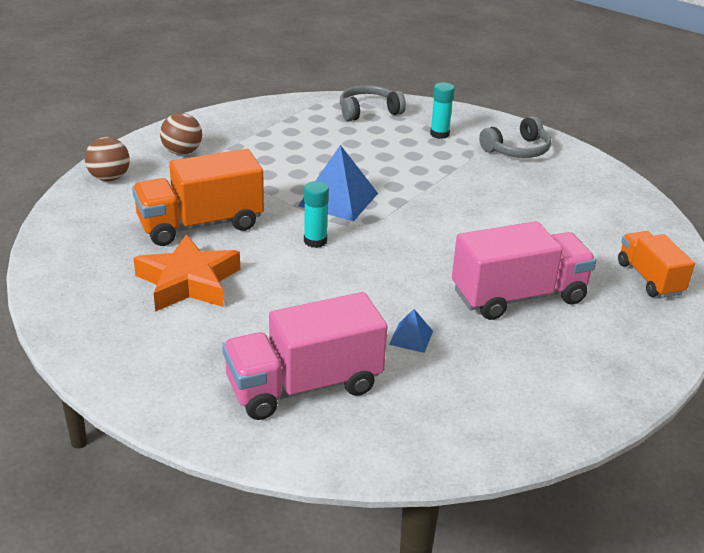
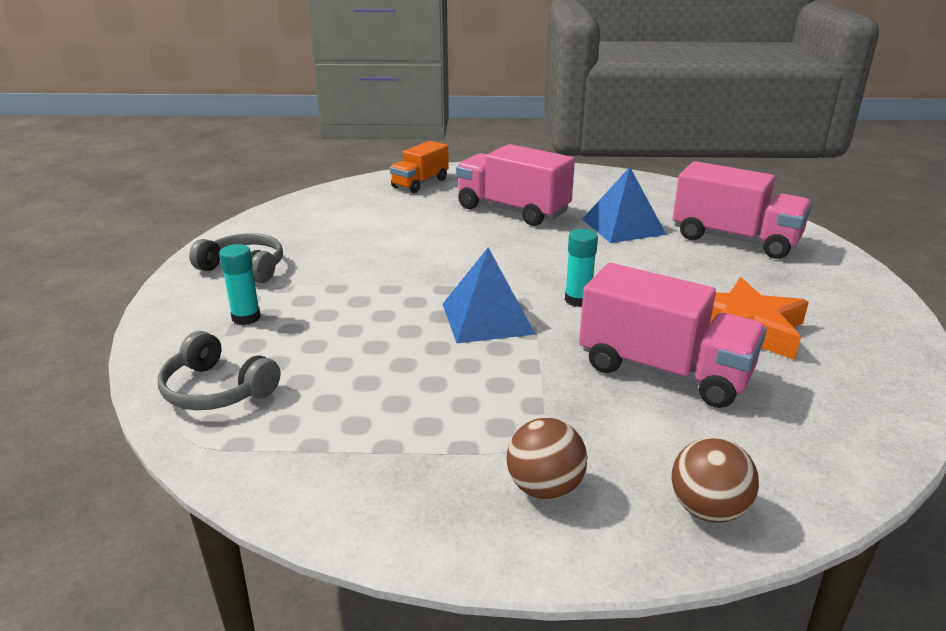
camera: 125 degrees left, 5 degrees down
(200, 225) = (663, 371): orange truck -> pink truck
(411, 337) = (623, 226): blue pyramid -> blue pyramid, size x2.05

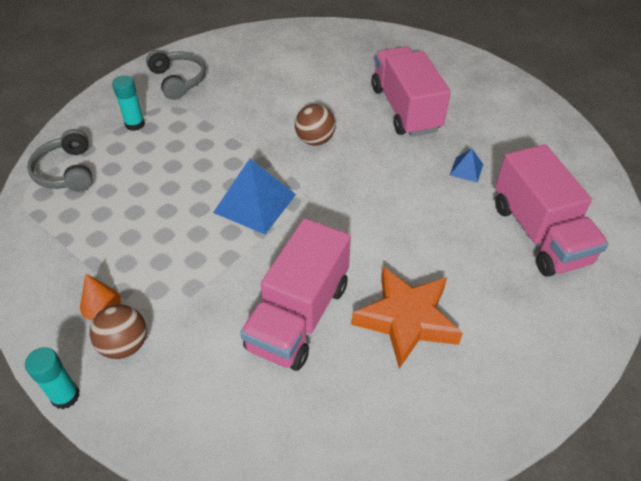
camera: 40 degrees right, 20 degrees up
(420, 183) = (377, 47): orange truck -> none
(456, 472) = (100, 303): none -> orange cone
(578, 300) = (330, 222): turquoise glue stick -> turquoise glue stick (65, 396)
(623, 226) = (466, 169): blue pyramid -> blue pyramid, size x0.49
(663, 371) = (298, 316): pink truck -> pink truck turned 45 degrees clockwise
(707, 509) = (180, 423): brown ball -> brown ball (315, 140)

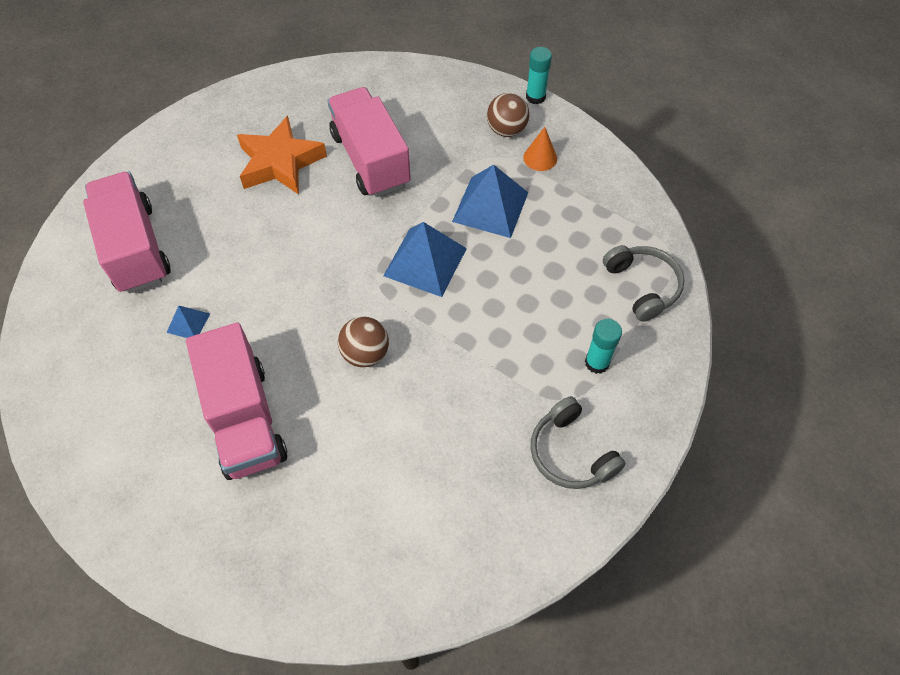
camera: 175 degrees right, 10 degrees up
(177, 250) = (490, 207): none -> blue pyramid
(298, 316) = (370, 159): pink truck -> pink truck turned 45 degrees counterclockwise

